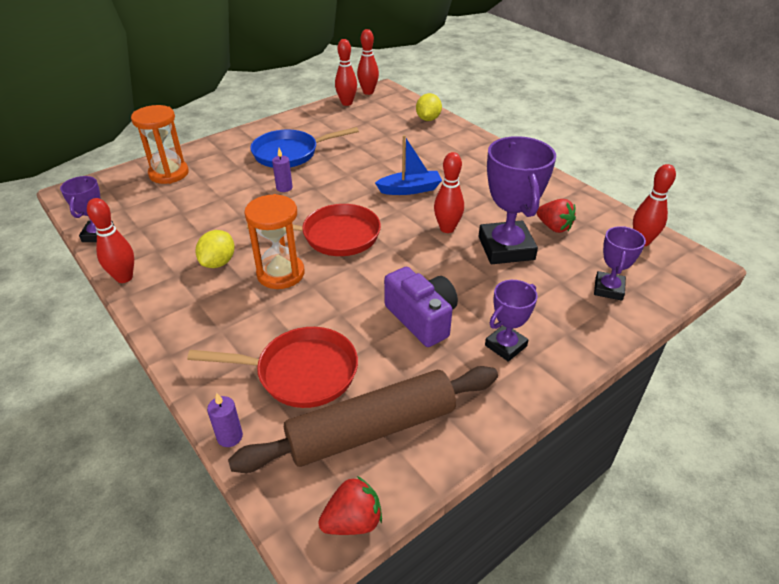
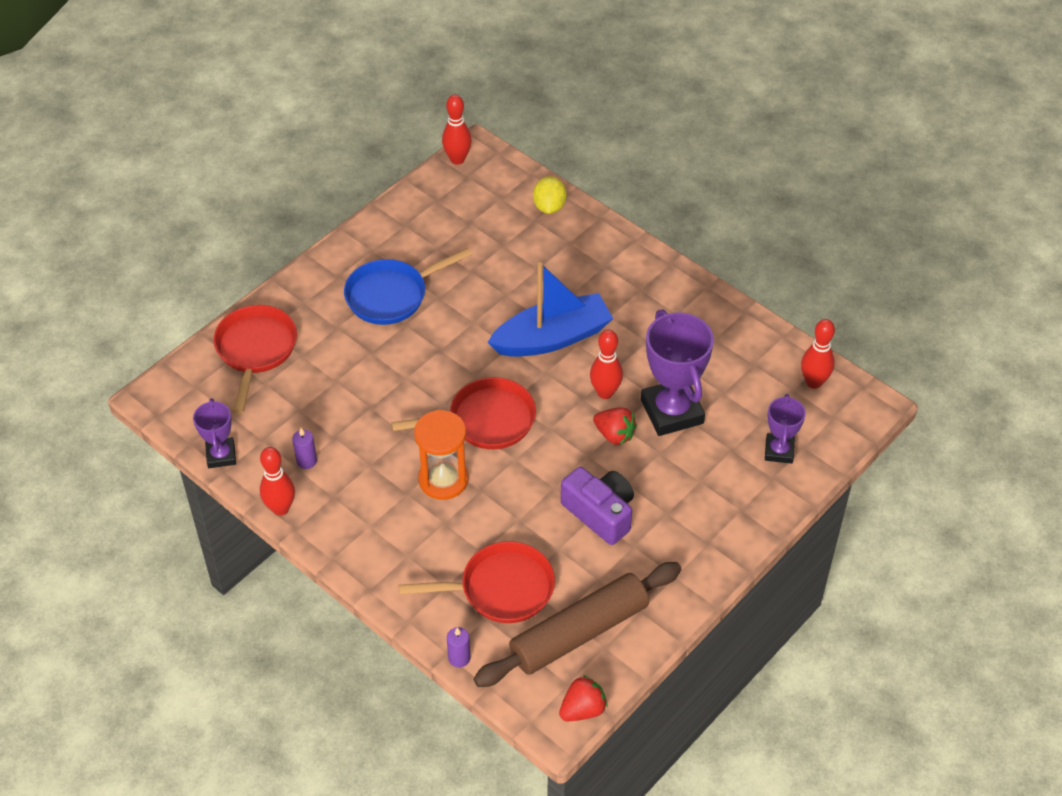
camera: 10 degrees left, 10 degrees up
(169, 173) = (256, 350): orange hourglass -> red pan
(218, 262) = (372, 474): yellow lemon -> none
(284, 188) = (404, 355): purple candle -> purple candle (306, 461)
(347, 103) = (434, 187): red bowling pin -> none
(410, 189) = (552, 338): blue boat -> blue boat, size x1.64
(505, 346) = (684, 532): purple trophy -> none
(554, 227) = (720, 374): red strawberry -> red strawberry (614, 435)

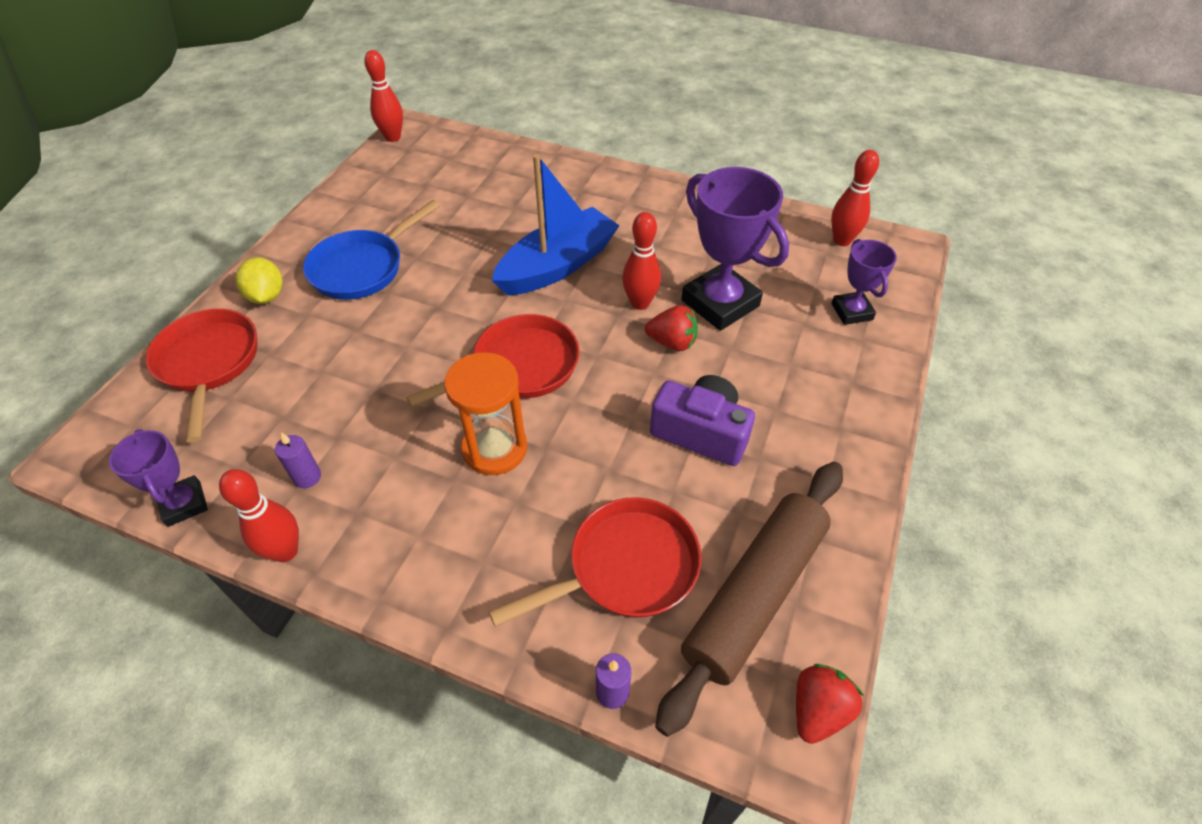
camera: 20 degrees left, 0 degrees up
(549, 207) = (501, 155): yellow lemon -> yellow lemon (267, 296)

